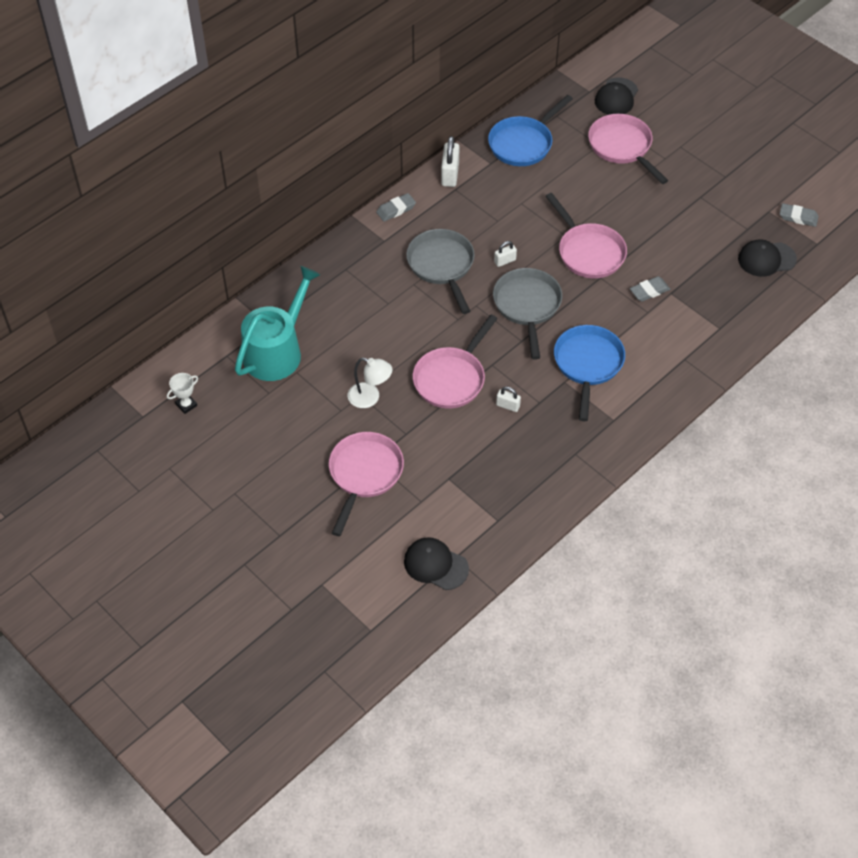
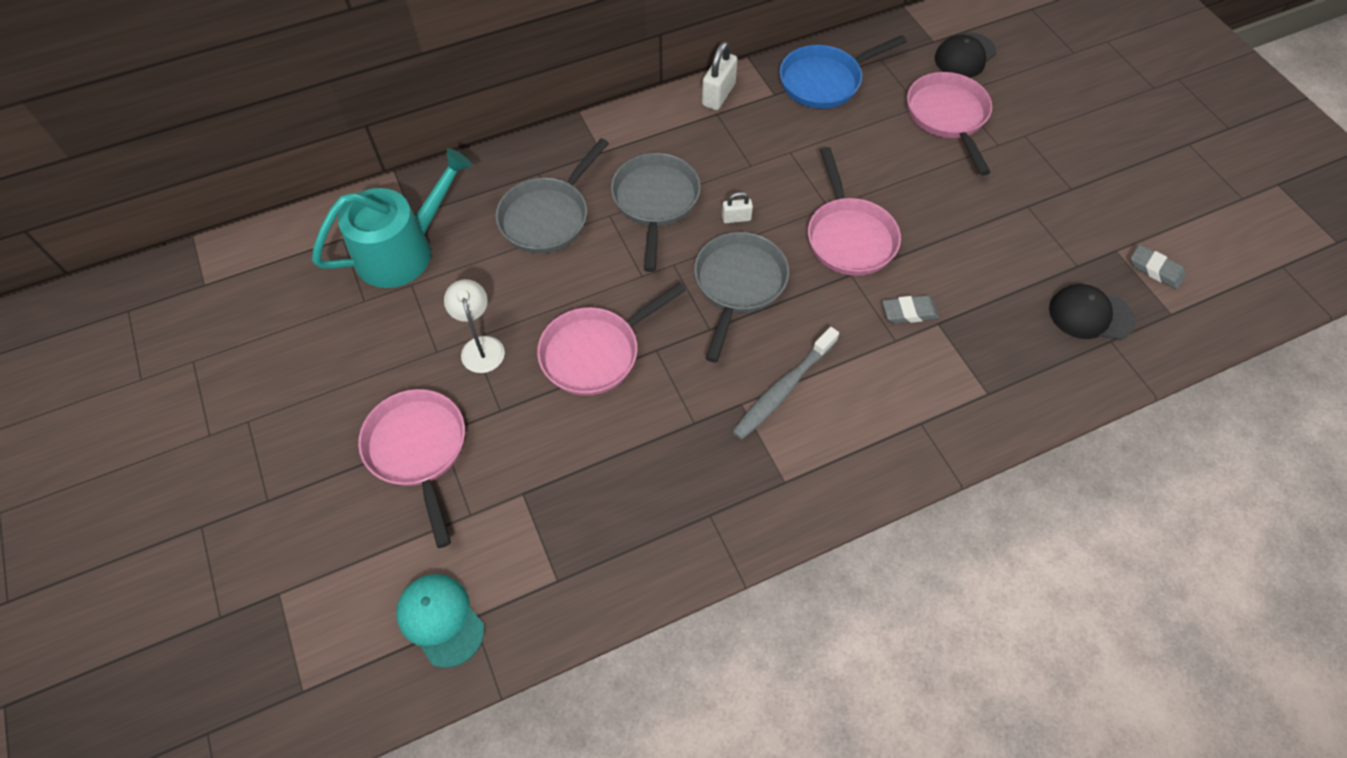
camera: 20 degrees right, 5 degrees up
(186, 405) = (261, 286): white trophy -> none
(364, 474) = (418, 450): pink pan -> pink pan turned 60 degrees counterclockwise
(369, 298) = (548, 217): none -> grey pan
(370, 398) = (481, 346): white lamp -> white lamp turned 150 degrees counterclockwise
(396, 209) = (634, 119): grey eraser -> none
(435, 565) = (440, 620): black cap -> turquoise cap
(508, 406) = (650, 414): white padlock -> none
(588, 365) = (783, 389): blue pan -> grey toothbrush

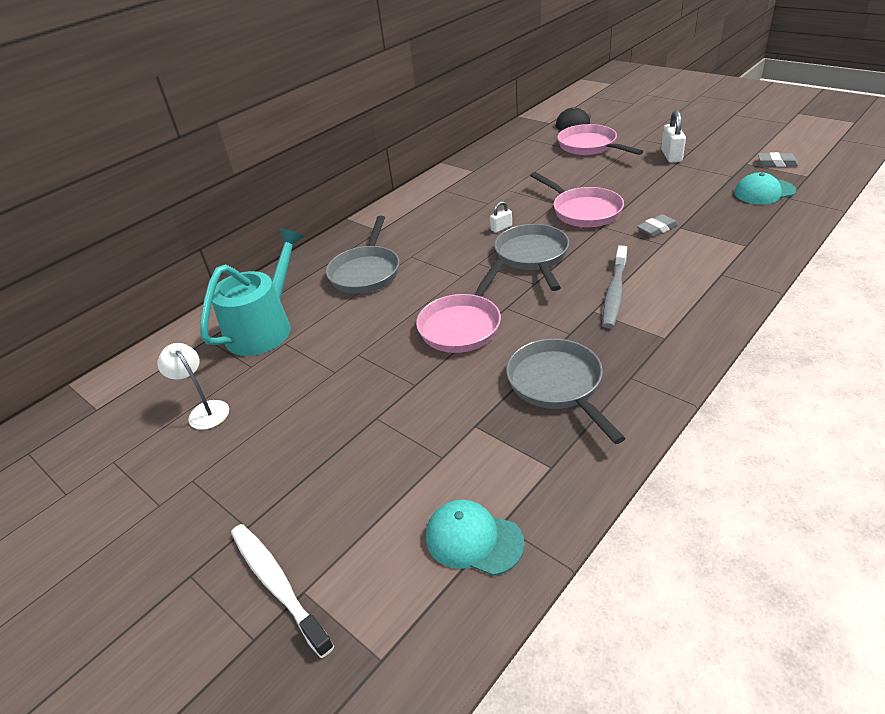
camera: 20 degrees left, 20 degrees down
(262, 575) = (277, 584): none -> white toothbrush
(418, 450) = (364, 435): pink pan -> none
(481, 346) = (369, 355): white lamp -> white lamp (205, 410)
(655, 202) = (438, 239): grey pan -> grey pan (557, 385)
(718, 95) = (437, 182): white padlock -> white padlock (671, 156)
(824, 81) = (500, 156): blue pan -> none
(1090, 315) = (764, 192): black cap -> turquoise cap

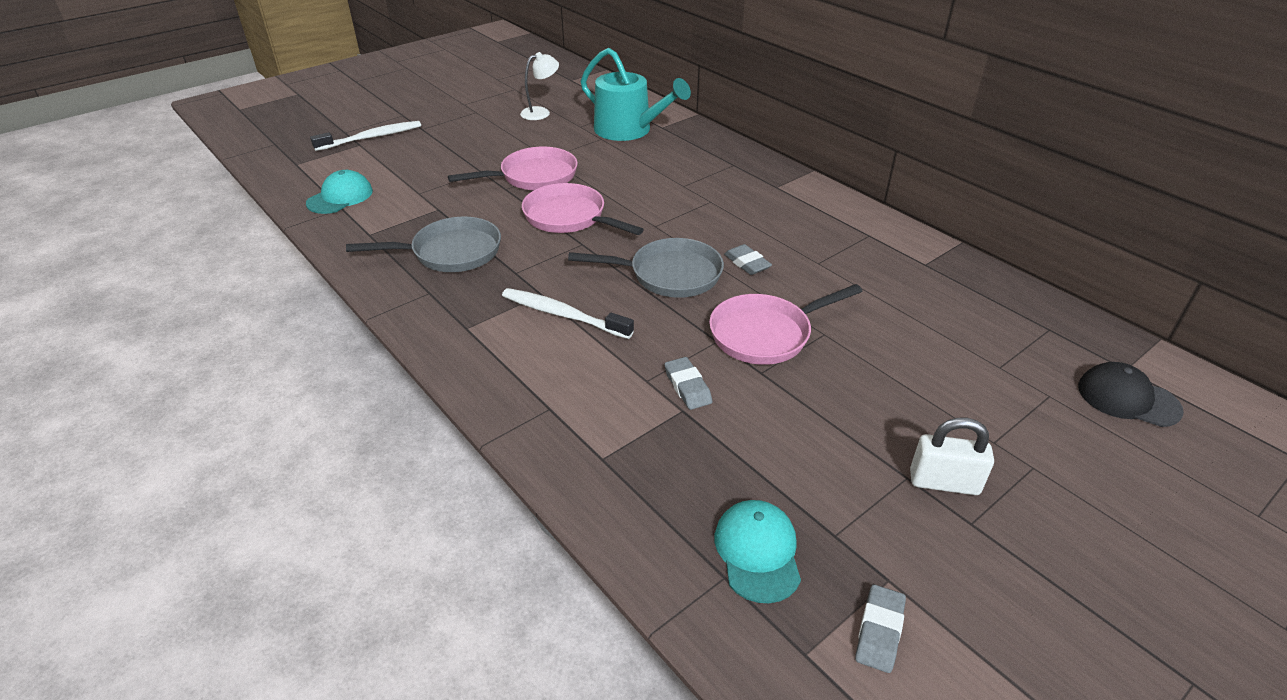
camera: 95 degrees right, 0 degrees up
(366, 272) = (692, 176): grey pan -> none
(501, 228) = (747, 263): white padlock -> grey eraser
(590, 146) = (1003, 392): pink pan -> pink pan (534, 177)
(614, 293) = (563, 315): grey toothbrush -> white toothbrush

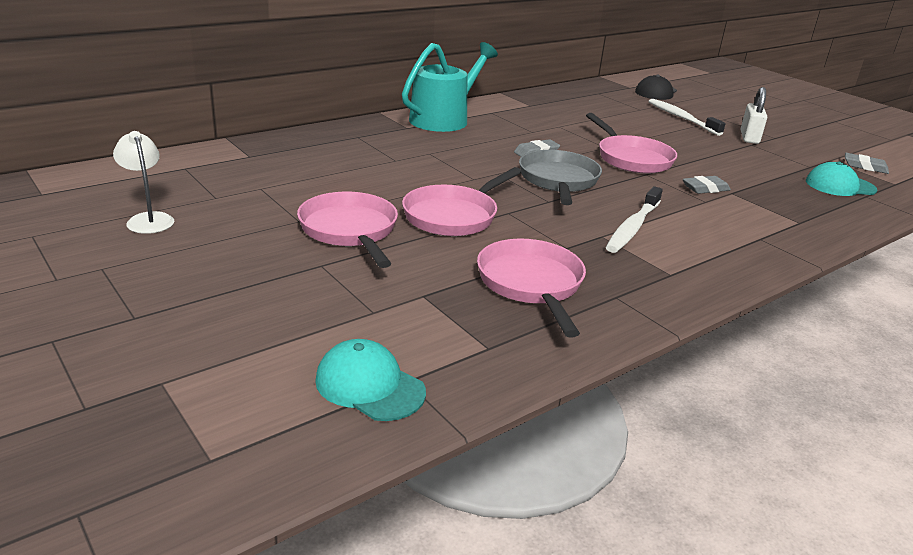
camera: 90 degrees left, 10 degrees down
(371, 137) = (137, 370): white toothbrush -> white toothbrush (681, 118)
(451, 252) = (531, 284): grey pan -> pink pan
(628, 130) = (246, 172): turquoise watering can -> turquoise watering can (443, 119)

